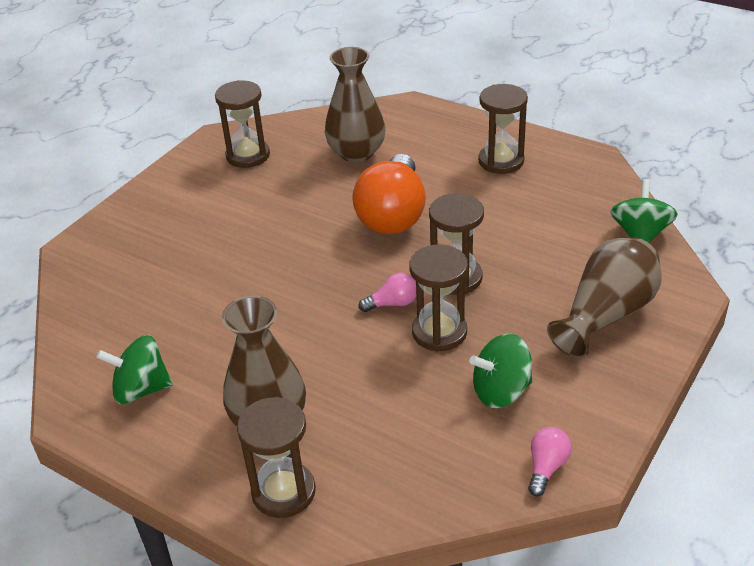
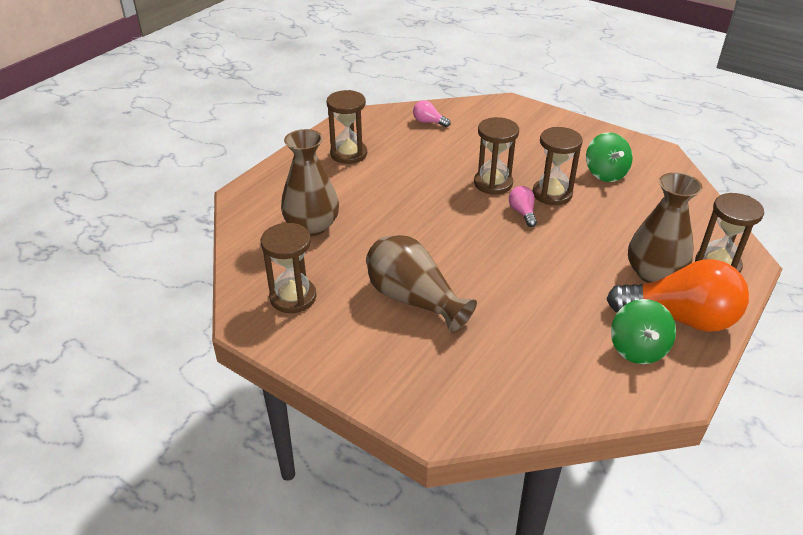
camera: 90 degrees left, 0 degrees up
(393, 214) = (411, 209): orange light bulb -> orange light bulb (680, 318)
(546, 467) = (664, 163): pink light bulb -> pink light bulb (429, 122)
(606, 315) = (530, 130): brown vase -> brown vase (413, 299)
(640, 234) = (449, 110): green spinning top -> none

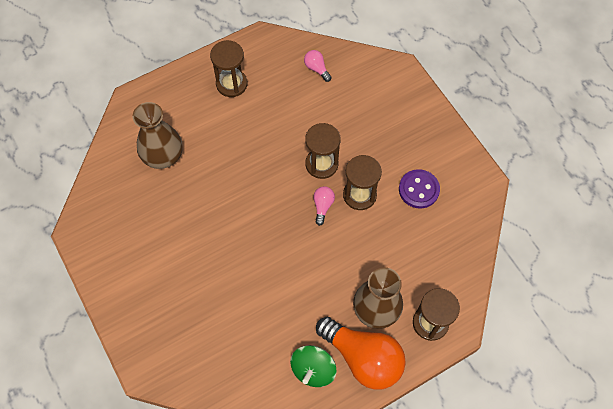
camera: 25 degrees right, 25 degrees up
(293, 297) = (116, 221): brown hourglass -> none
(413, 299) = (193, 258): brown vase -> none
(605, 173) = (418, 189): green spinning top -> purple button

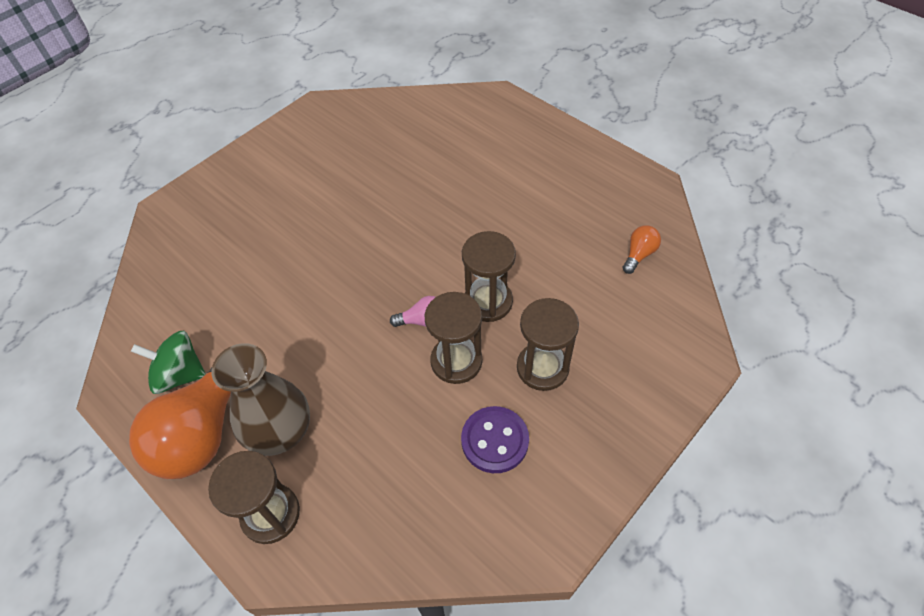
camera: 75 degrees right, 10 degrees down
(163, 155) = (436, 143): brown vase -> none
(231, 84) = (565, 174): brown hourglass -> brown hourglass (542, 368)
(316, 69) = (639, 254): pink light bulb -> orange light bulb

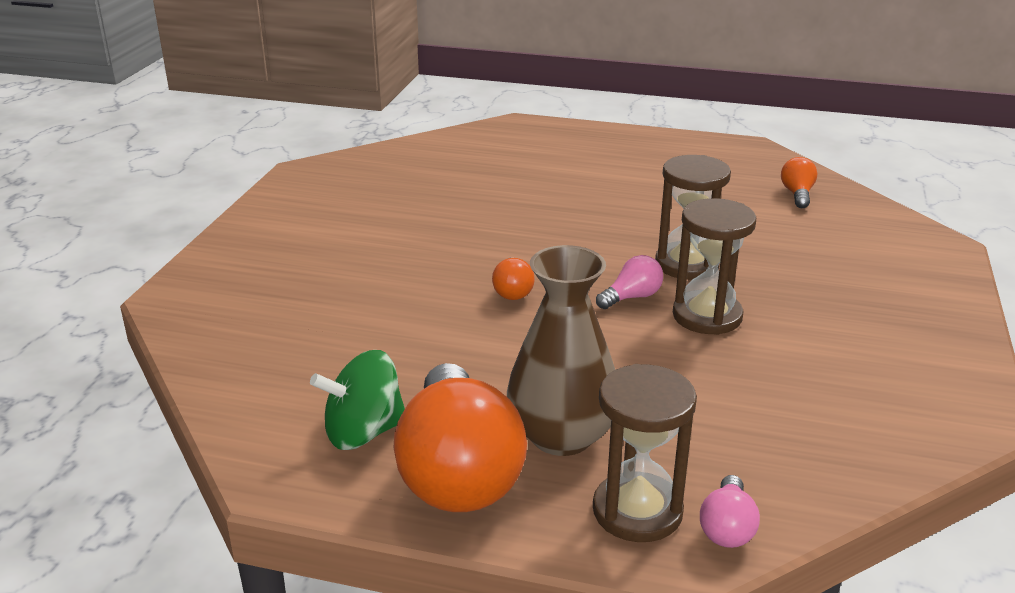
camera: 30 degrees left, 25 degrees down
(307, 555) = (727, 528): none -> pink light bulb
(354, 282) = (512, 291): none -> orange light bulb
(495, 440) = (822, 361): purple button -> none
(542, 368) = (803, 294): brown hourglass -> none

